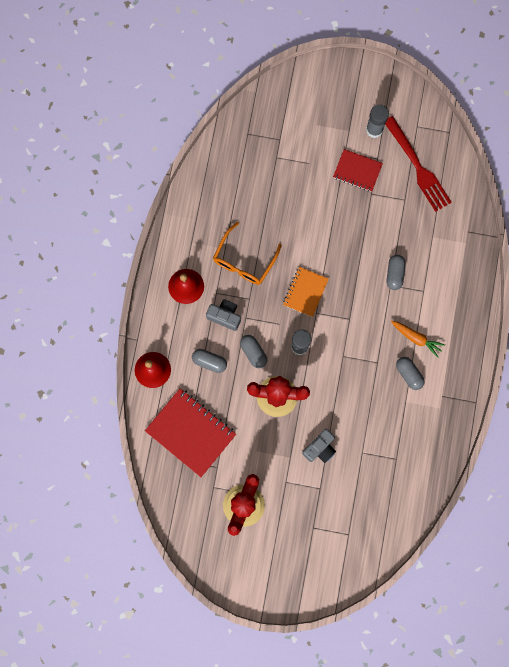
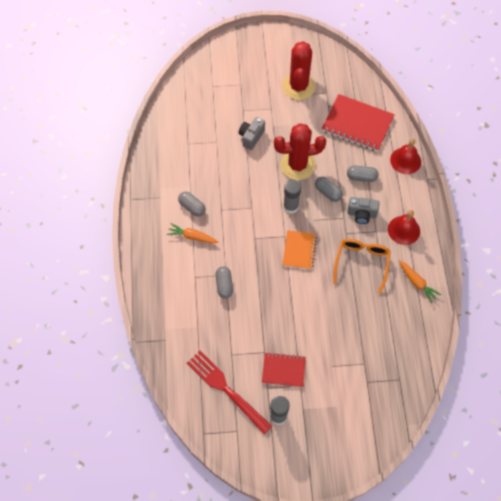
camera: 165 degrees right, 15 degrees down
(194, 225) = (417, 282): none -> orange carrot

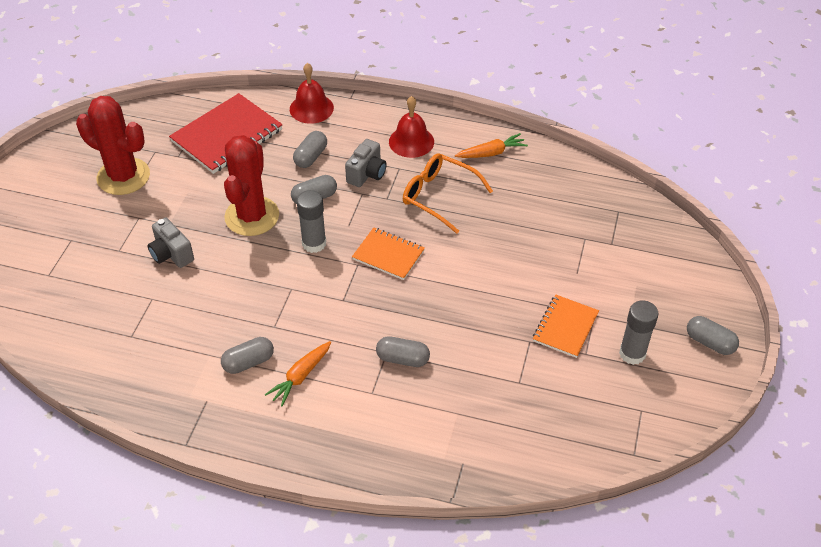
camera: 70 degrees left, 15 degrees down
(226, 389) = (573, 404): red fork -> none
(283, 370) = (565, 327): red notebook -> orange notebook
(306, 463) = (709, 342): none -> grey capsule

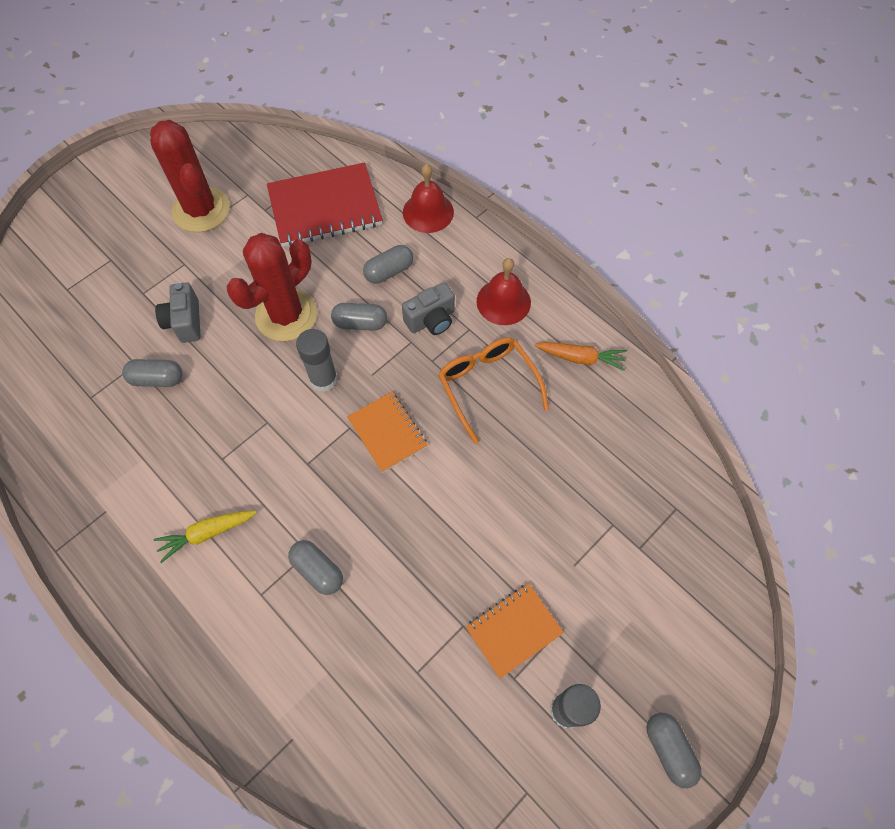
camera: 30 degrees right, 15 degrees up
(248, 362) = (171, 488): grey capsule -> grey capsule (157, 379)
(300, 376) = (207, 533): orange carrot -> yellow carrot

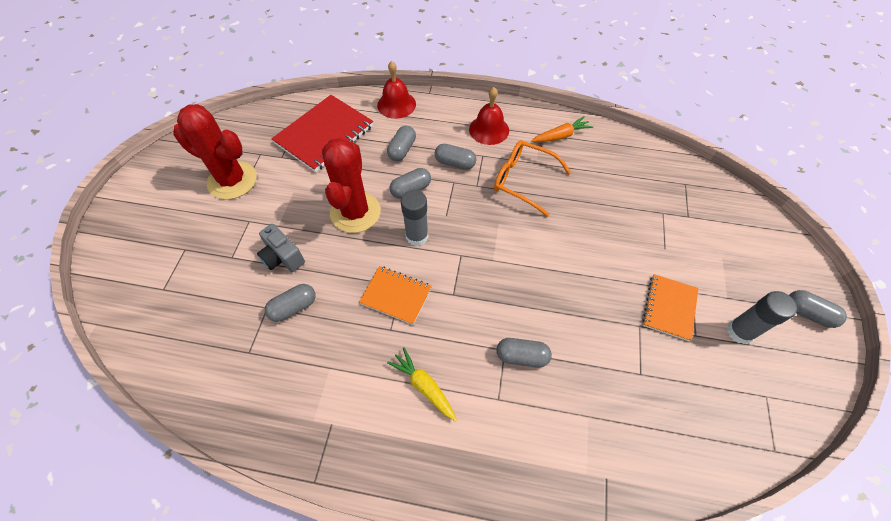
camera: 35 degrees left, 5 degrees down
(207, 533) = (424, 386): yellow carrot -> yellow carrot turned 105 degrees clockwise
(387, 433) = (488, 243): orange notebook -> orange notebook (396, 296)
(431, 320) = (455, 163): grey camera -> grey capsule

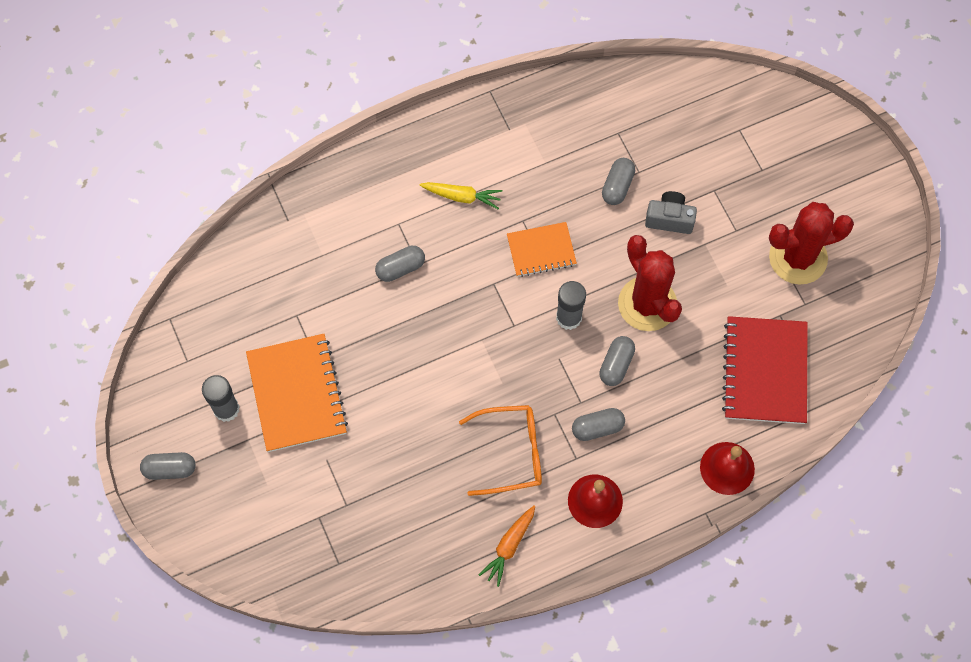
camera: 145 degrees right, 10 degrees up
(402, 150) = (666, 408): grey capsule -> none
(669, 308) = (297, 394): orange notebook -> orange notebook, size x1.69

